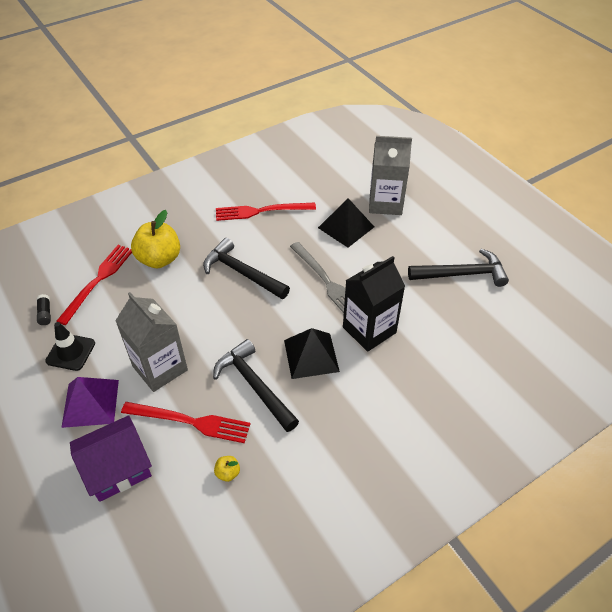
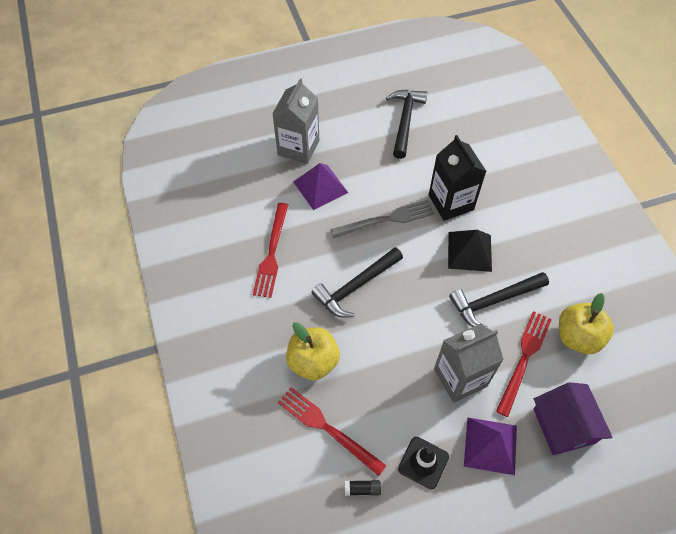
camera: 75 degrees left, 10 degrees up
(228, 473) = (577, 337): yellow apple -> yellow apple, size x2.37
(346, 227) = (320, 187): black pyramid -> purple pyramid

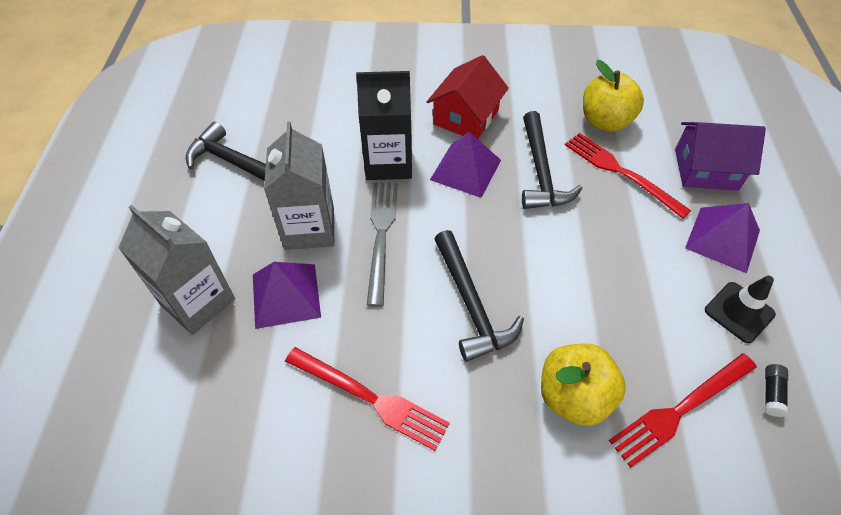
camera: 70 degrees left, 5 degrees down
(460, 377) = (632, 237): grey carton -> grey carton (309, 228)
(469, 251) = (465, 169): black pyramid -> purple pyramid
(524, 236) = (466, 117): none -> red house

